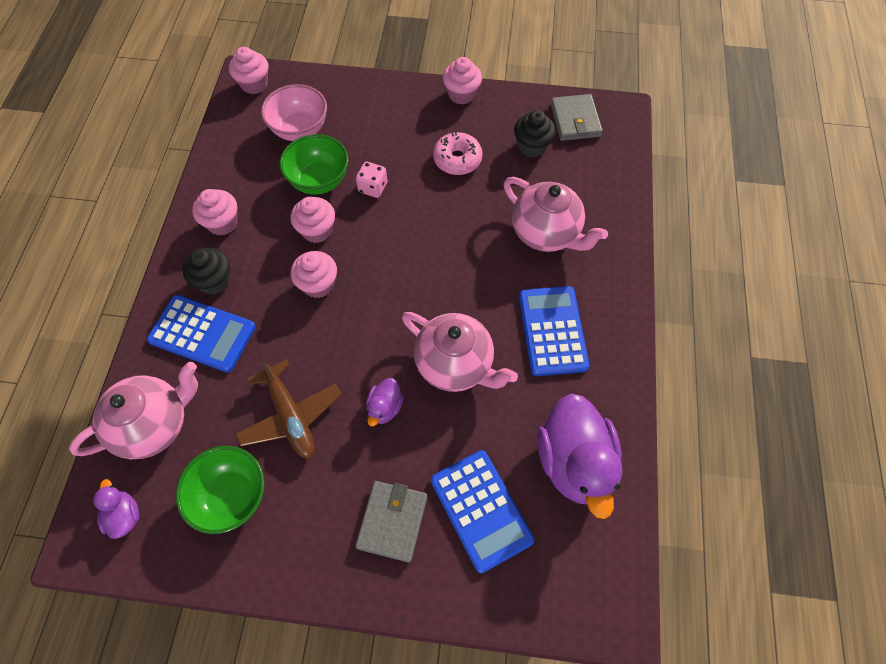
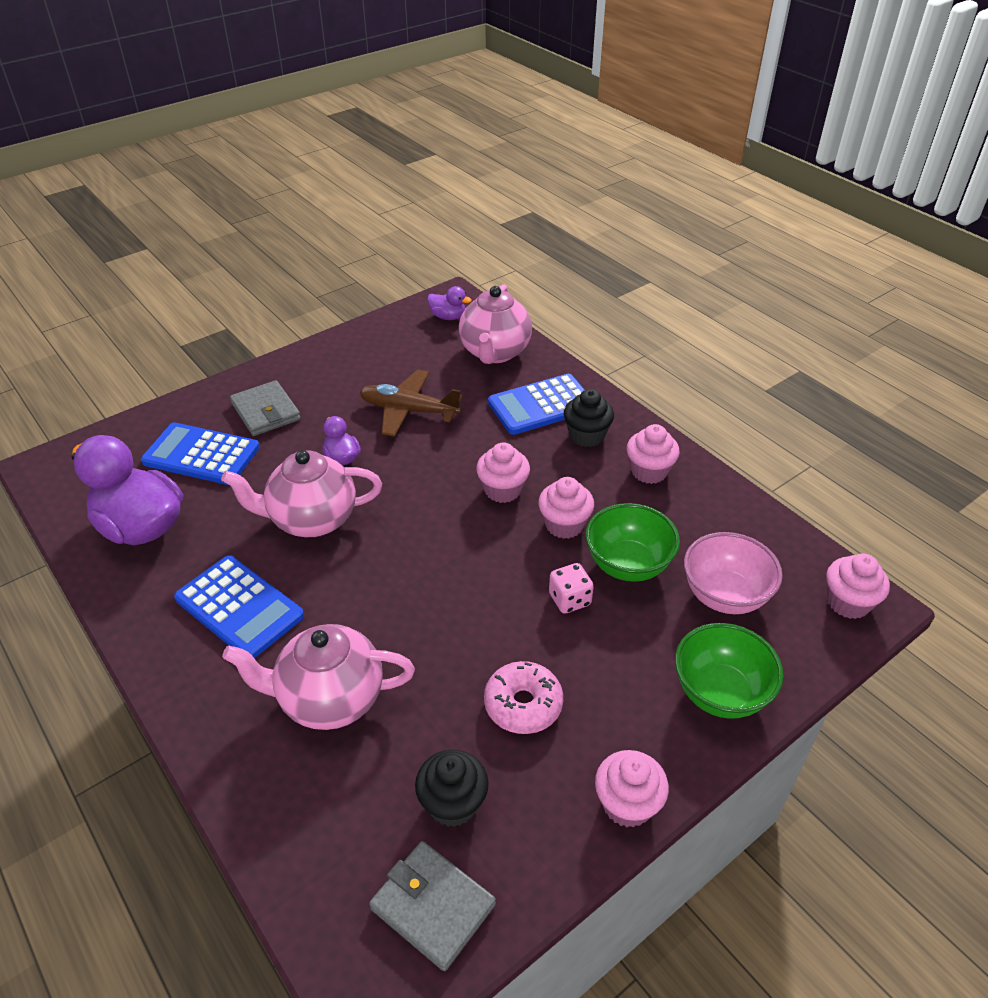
camera: 135 degrees right, 20 degrees down
(232, 496) = (394, 359): green bowl -> green bowl (720, 693)

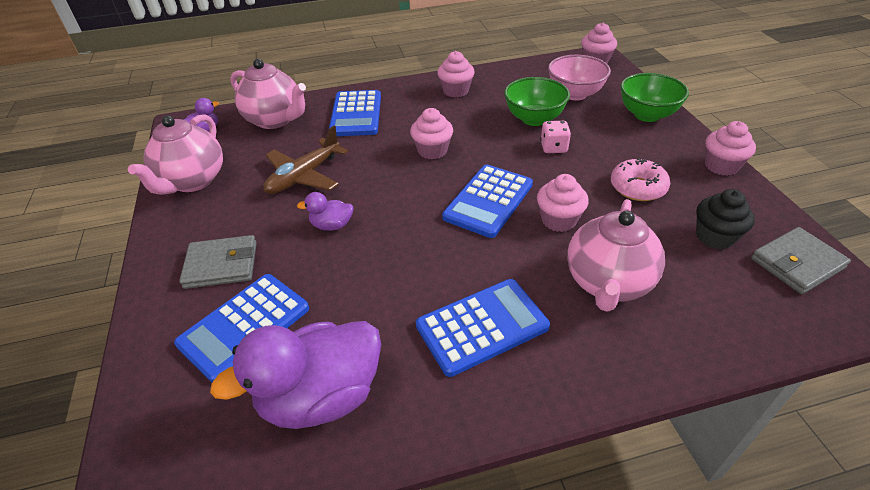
camera: 65 degrees left, 0 degrees up
(311, 520) = (398, 258): pink teapot -> pink teapot (192, 181)
(430, 563) = (488, 201): none -> blue calculator
(564, 525) = (484, 133): pink cupcake -> pink cupcake (558, 220)
(586, 435) = (403, 104): black cupcake -> none

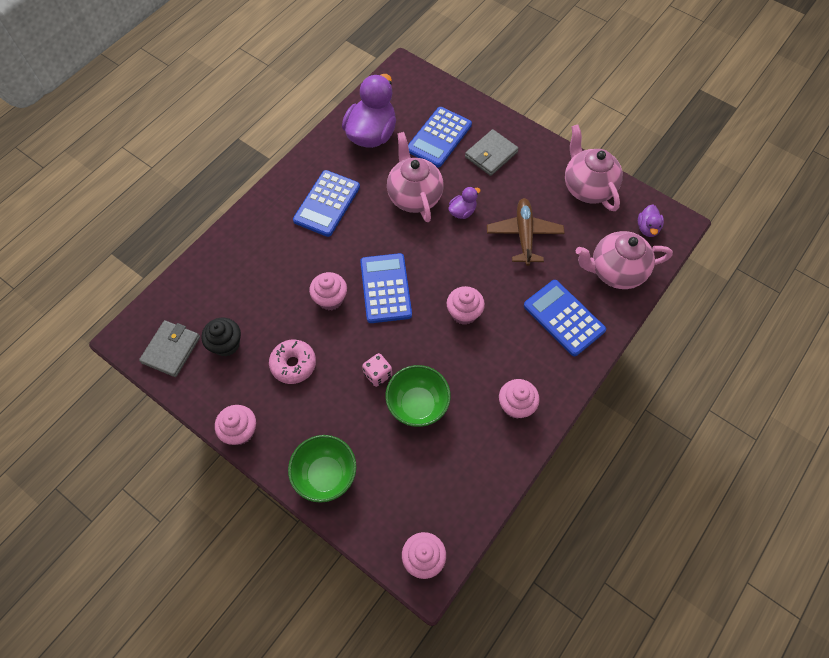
camera: 140 degrees right, 20 degrees up
(244, 326) = (439, 137): blue calculator -> blue calculator turned 150 degrees counterclockwise
(575, 94) = (407, 471): pink bowl -> none
(607, 283) = (277, 267): pink teapot -> pink teapot (414, 196)

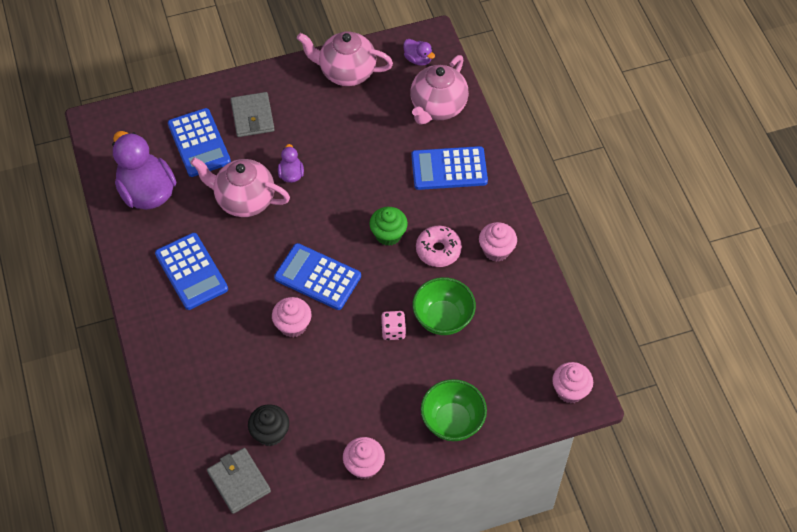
camera: 55 degrees left, 5 degrees down
(293, 364) = (333, 390): pink donut -> pink donut (438, 250)
(464, 313) = (388, 234): pink cupcake -> green cupcake
(524, 235) = (352, 145): brown plane -> none

